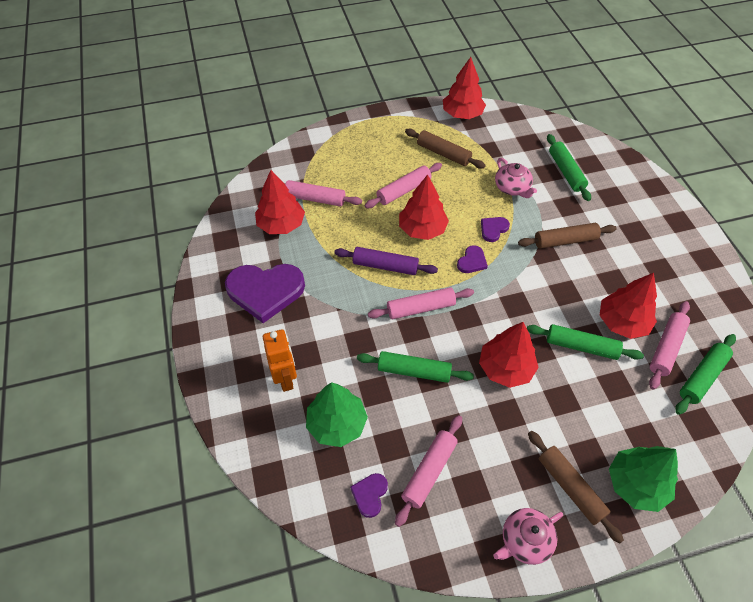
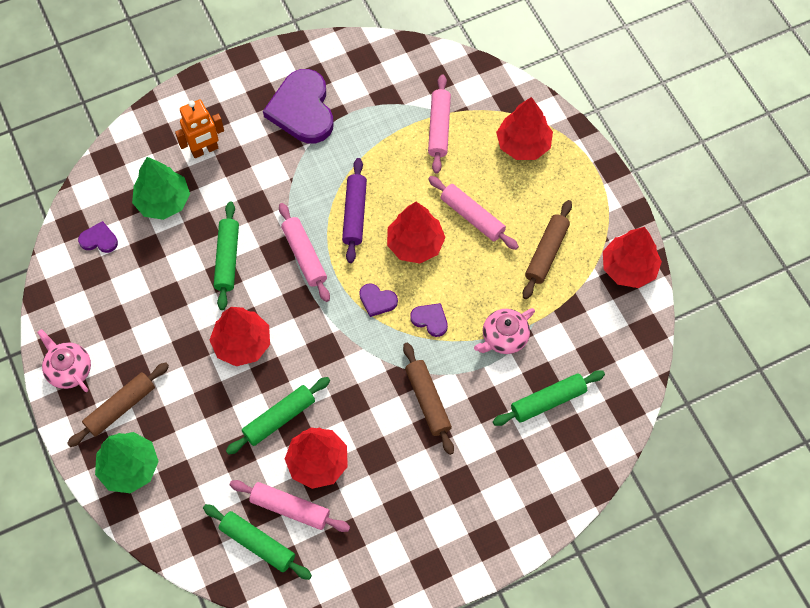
camera: 80 degrees right, 10 degrees up
(281, 225) = (393, 103): red tree -> red tree (523, 144)
(429, 472) = (124, 285): pink rolling pin -> none
(581, 346) = (279, 418): green rolling pin -> green rolling pin turned 45 degrees clockwise

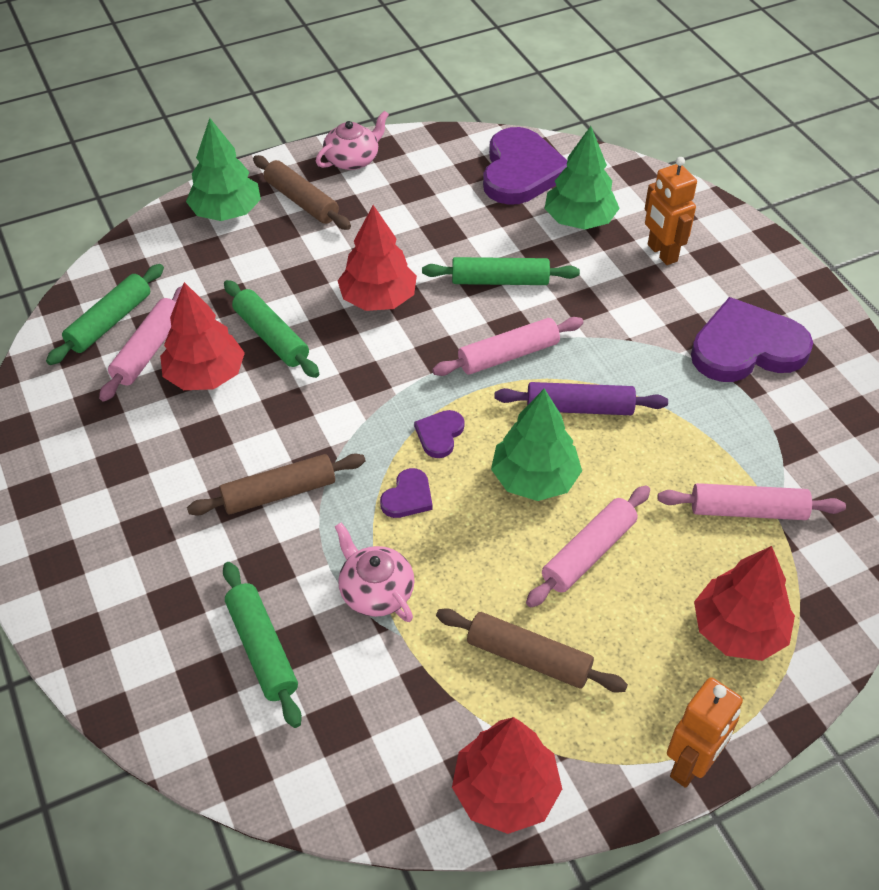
camera: 90 degrees right, 15 degrees down
(99, 239) = (521, 171): purple heart -> purple heart, size x2.20
(415, 244) = (534, 479): red tree -> green tree
(607, 177) = (691, 765): none -> orange robot

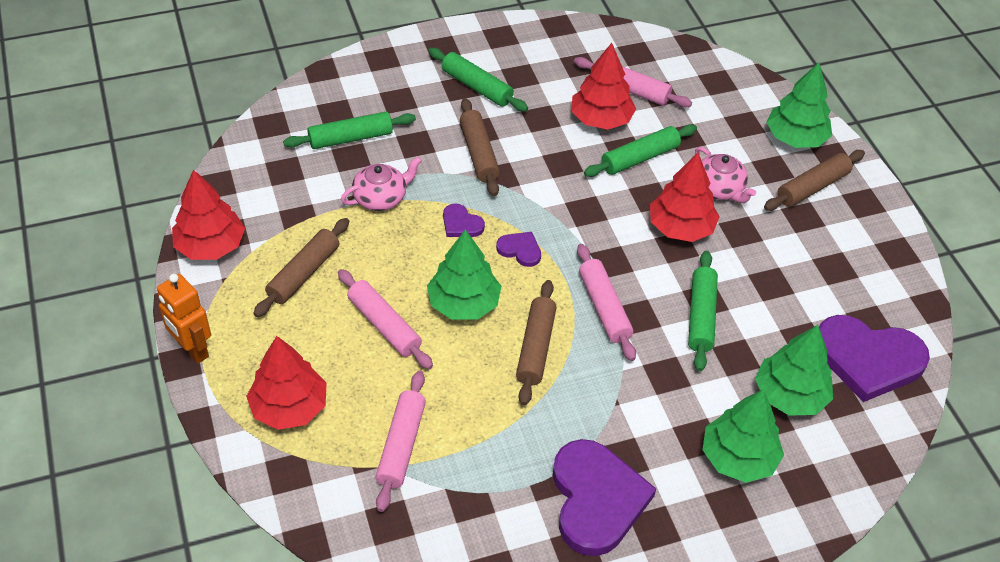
camera: 95 degrees right, 0 degrees up
(110, 322) = (663, 69): green rolling pin -> green rolling pin (477, 87)
(352, 159) = (877, 228): pink teapot -> pink teapot (719, 188)
(579, 408) = (535, 347): purple rolling pin -> brown rolling pin
(661, 253) = (738, 458): orange robot -> green tree

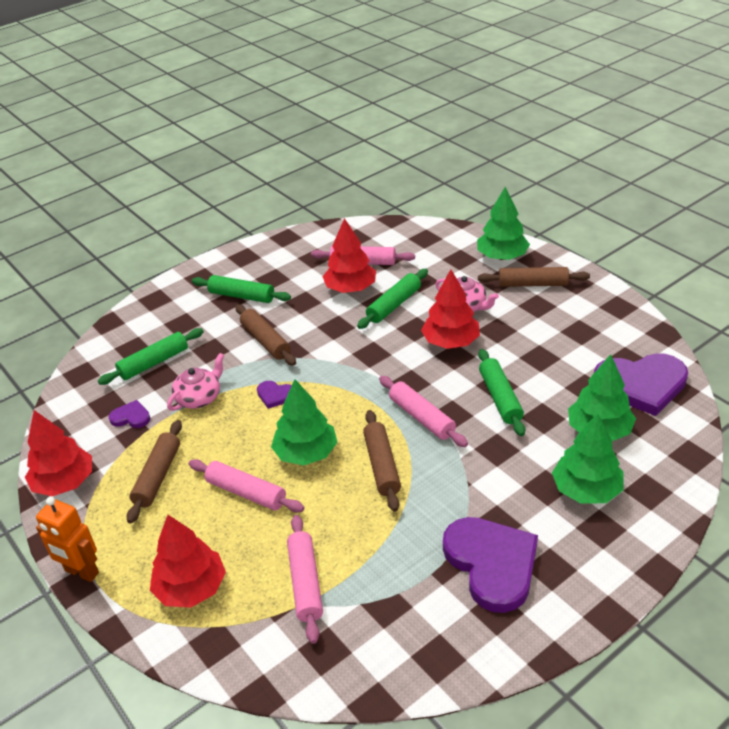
camera: 15 degrees left, 10 degrees down
(520, 250) = (333, 398): purple heart -> purple heart (131, 417)
(812, 187) = (532, 284): brown rolling pin -> brown rolling pin turned 60 degrees clockwise

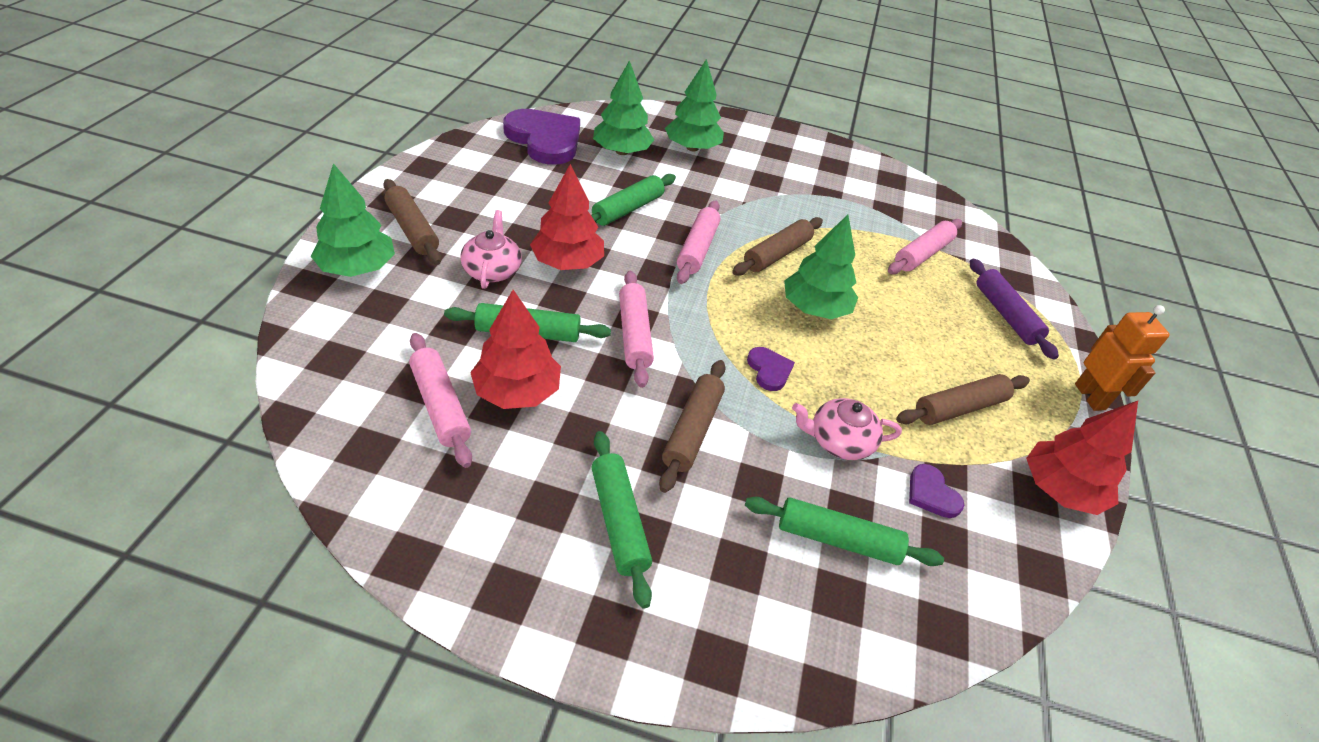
camera: 135 degrees left, 5 degrees up
(191, 588) = (1005, 315): red tree -> purple rolling pin
(246, 492) = (897, 328): pink rolling pin -> pink rolling pin (634, 334)
(492, 564) = (802, 174): purple heart -> none

